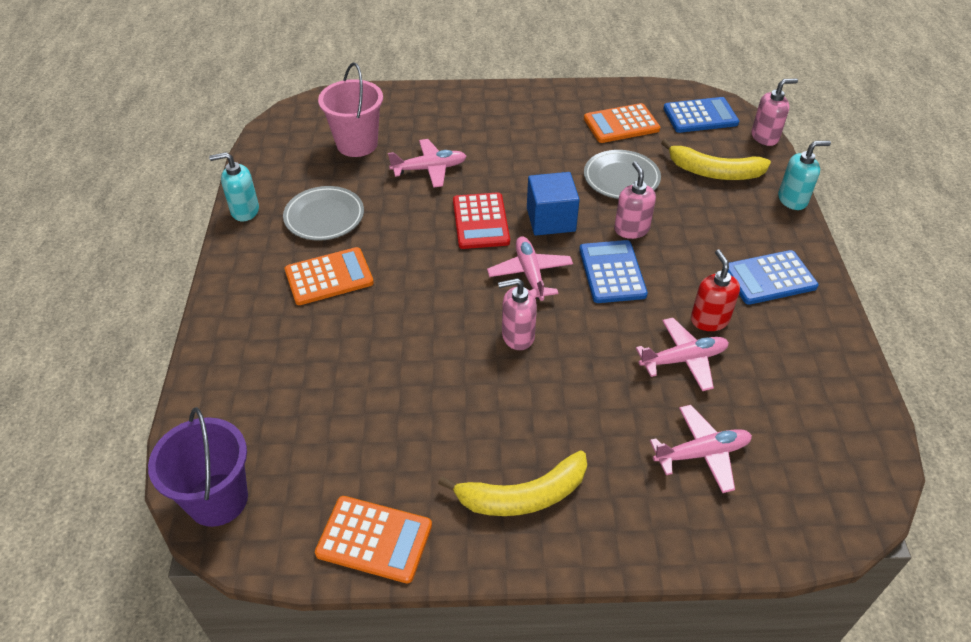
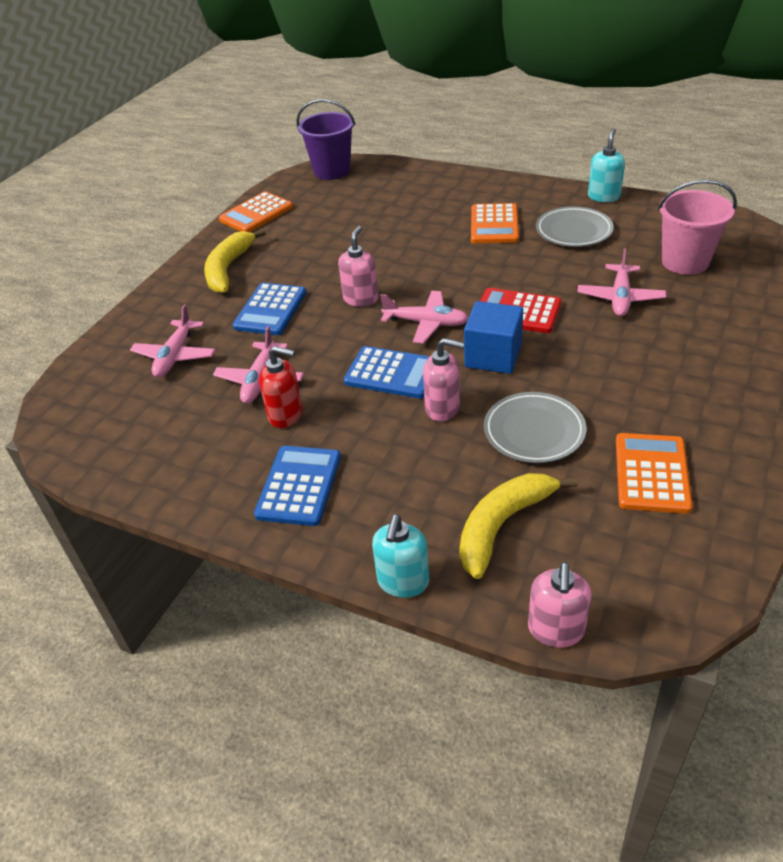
camera: 120 degrees right, 5 degrees down
(700, 116) = (642, 572): blue calculator -> blue calculator (270, 310)

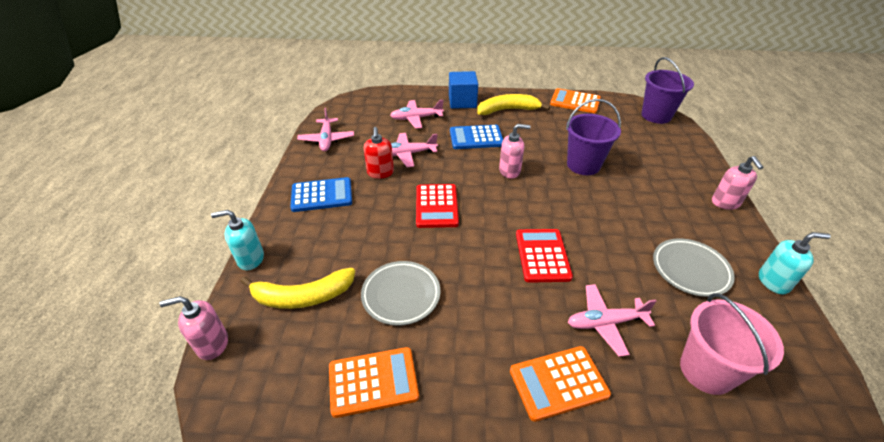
camera: 65 degrees right, 0 degrees up
(386, 244) = (583, 165): none -> purple bucket
(392, 373) = (436, 206): blue calculator -> red calculator
(426, 323) = (500, 209): pink plane -> pink plane (327, 139)
(443, 408) = (410, 239): pink soap dispenser -> pink soap dispenser (725, 203)
(493, 356) = (479, 253): blue cube -> blue cube (462, 101)
(494, 225) = (657, 215): orange calculator -> orange calculator (558, 383)
(502, 525) = (302, 296): yellow banana -> yellow banana turned 150 degrees clockwise

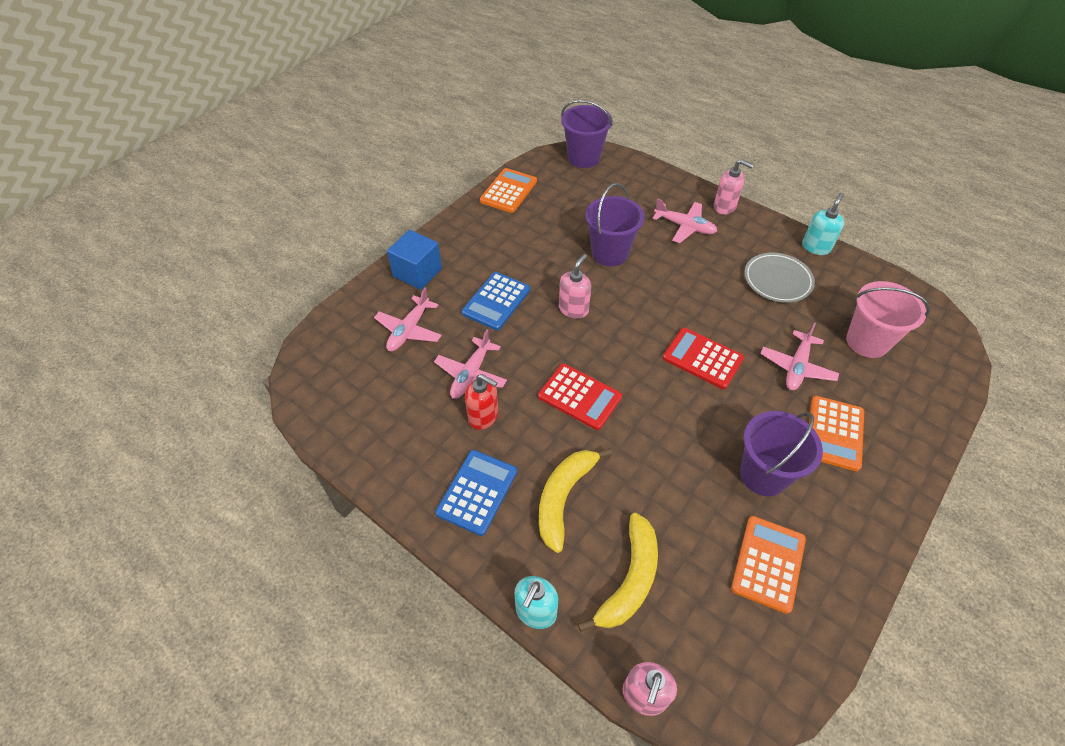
camera: 55 degrees left, 10 degrees up
(327, 139) = (367, 438): pink plane -> pink plane (684, 226)
(401, 295) = (681, 491): grey plate -> none
(462, 343) = (763, 474): none -> purple bucket
(508, 110) = (472, 247): yellow banana -> yellow banana (564, 497)
(575, 101) = (508, 191): orange calculator -> orange calculator turned 150 degrees clockwise

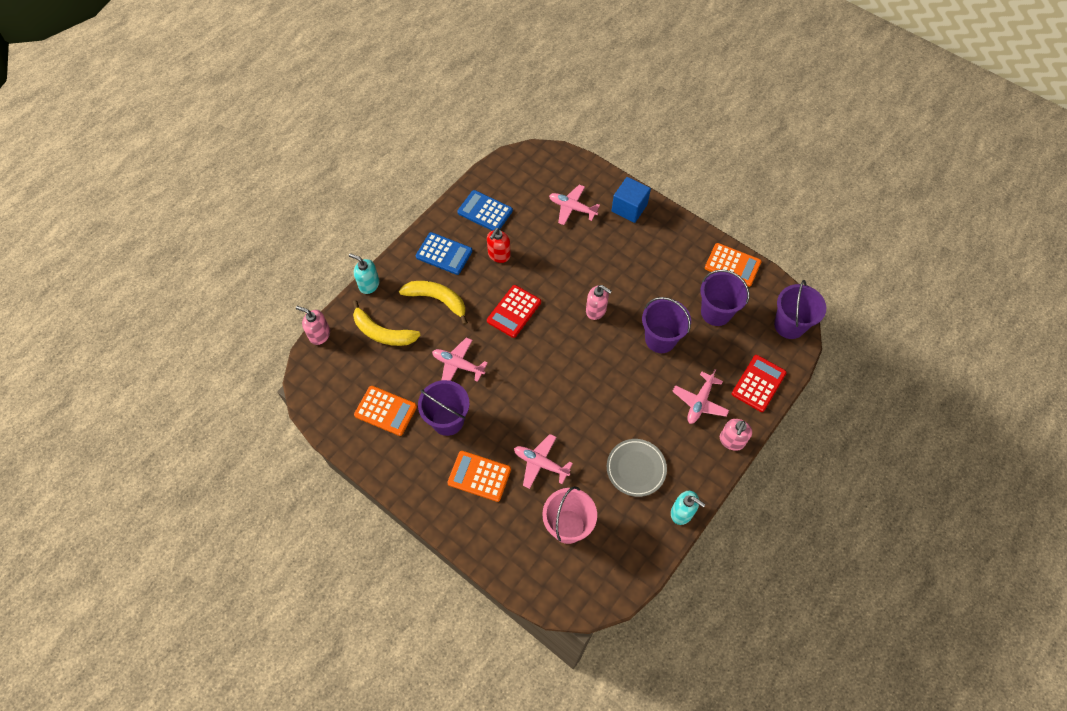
camera: 90 degrees right, 10 degrees up
(471, 374) = (533, 246): pink plane -> pink plane (458, 365)
(496, 301) = (602, 259): blue calculator -> blue calculator (485, 211)
(571, 207) = (716, 312): none -> purple bucket
(702, 358) = (548, 395): red calculator -> red calculator (758, 383)

